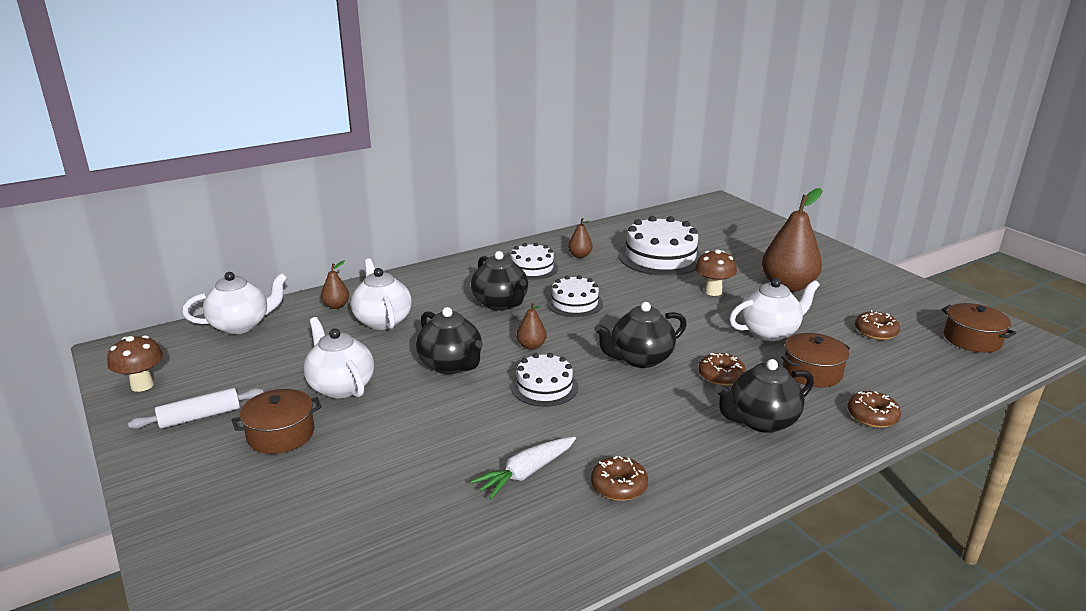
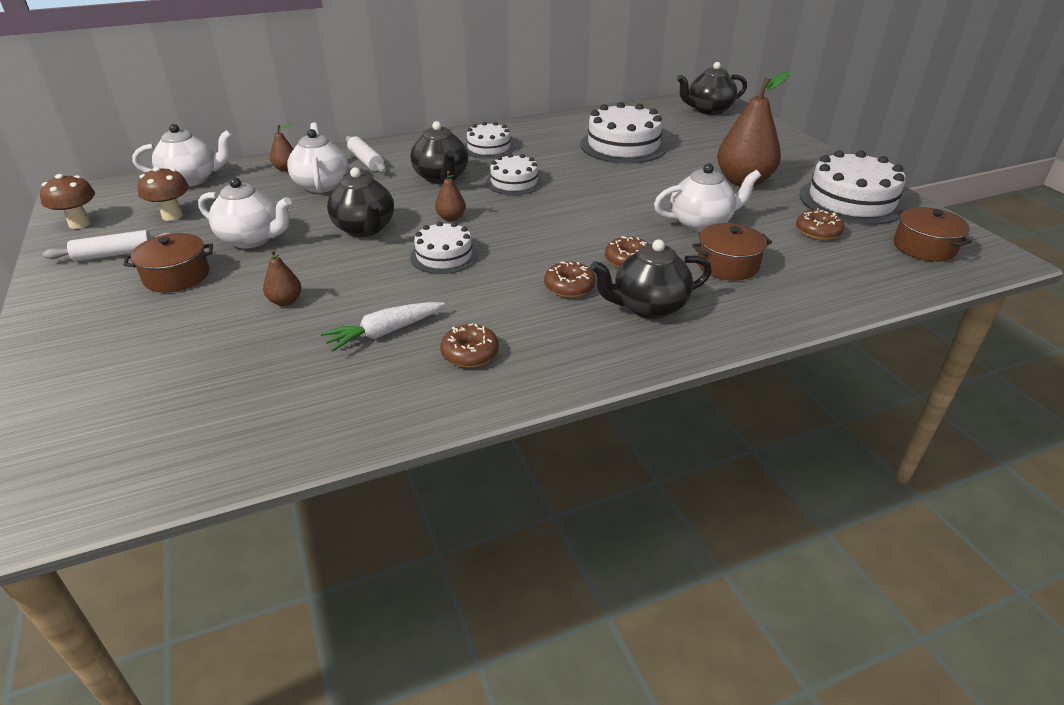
camera: 10 degrees right, 10 degrees up
(340, 386) = (252, 239): white teapot -> white teapot turned 135 degrees clockwise
(415, 291) = (366, 161): none -> white rolling pin
(580, 255) = (542, 139): brown pear -> brown pear (285, 301)
(640, 359) = (553, 238): black teapot -> black teapot (708, 110)
(713, 291) = (661, 181): brown mushroom -> brown mushroom (172, 216)
(872, 416) = (772, 313): brown donut -> brown donut (569, 287)
(890, 298) = (851, 201): none -> white cake

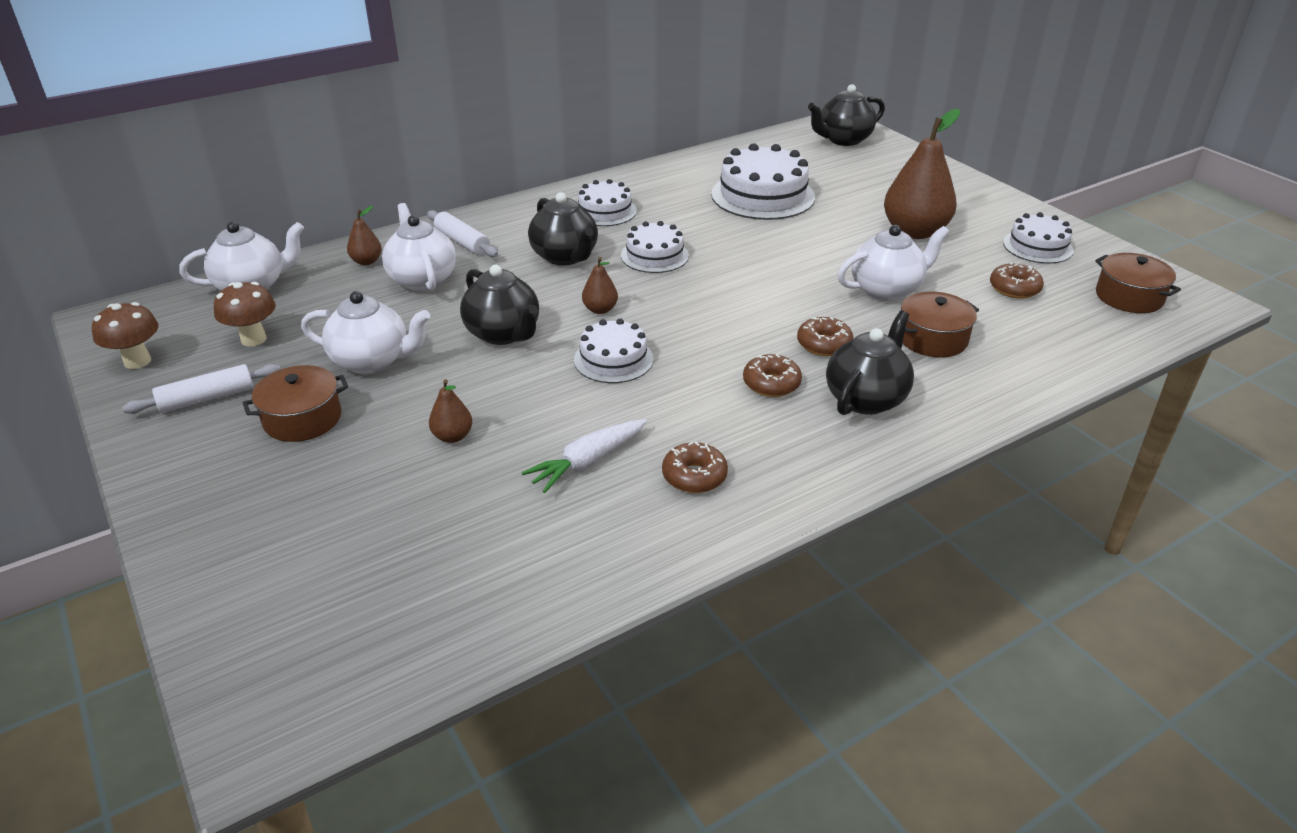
camera: 10 degrees left, 0 degrees up
(648, 307) = (866, 398): black teapot -> black teapot turned 150 degrees clockwise
(851, 201) = (1037, 246): white cake -> white cake, size x0.60

